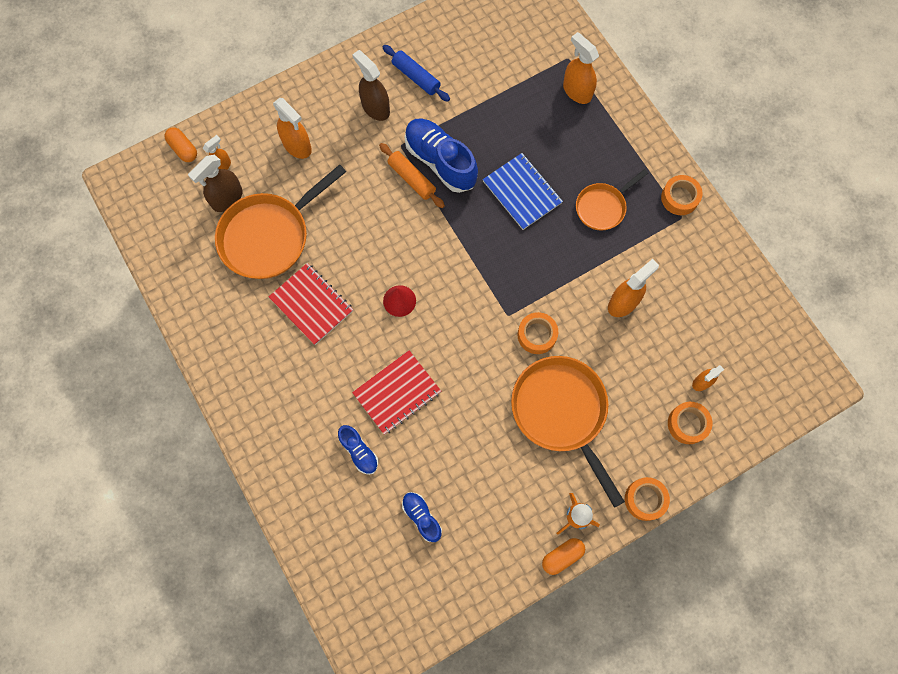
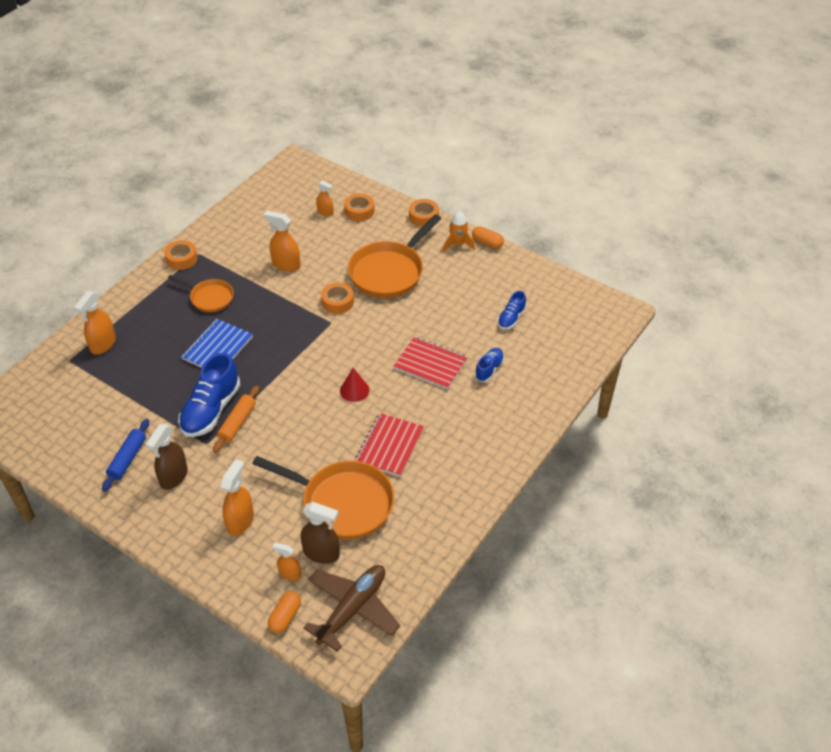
camera: 115 degrees left, 25 degrees down
(159, 202) = (352, 609): none -> brown plane

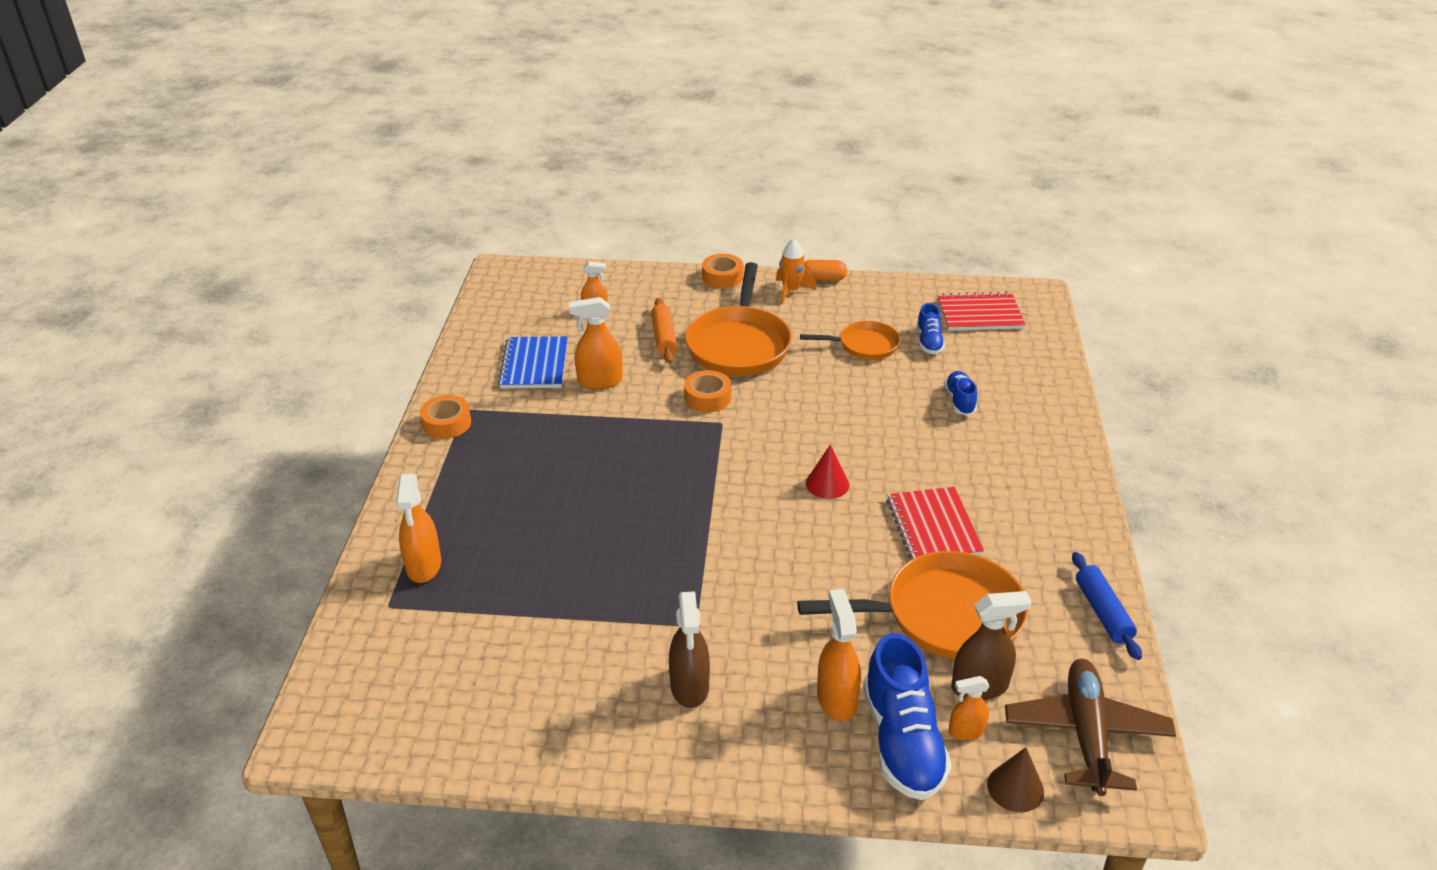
camera: 30 degrees left, 10 degrees down
(128, 459) = (600, 694): blue rolling pin -> blue rolling pin (1103, 612)
(209, 298) = (530, 453): orange pan -> orange pan (864, 345)
(211, 410) = (662, 582): blue shoe -> blue shoe (902, 741)
(218, 348) = (599, 506): blue notebook -> blue notebook (534, 364)
(237, 423) = (714, 583): orange rolling pin -> orange rolling pin (664, 337)
(285, 617) = (1015, 788): orange capsule -> brown cone
(359, 211) = (637, 296): orange tape -> none
(430, 364) = (888, 421): red notebook -> red notebook (979, 314)

